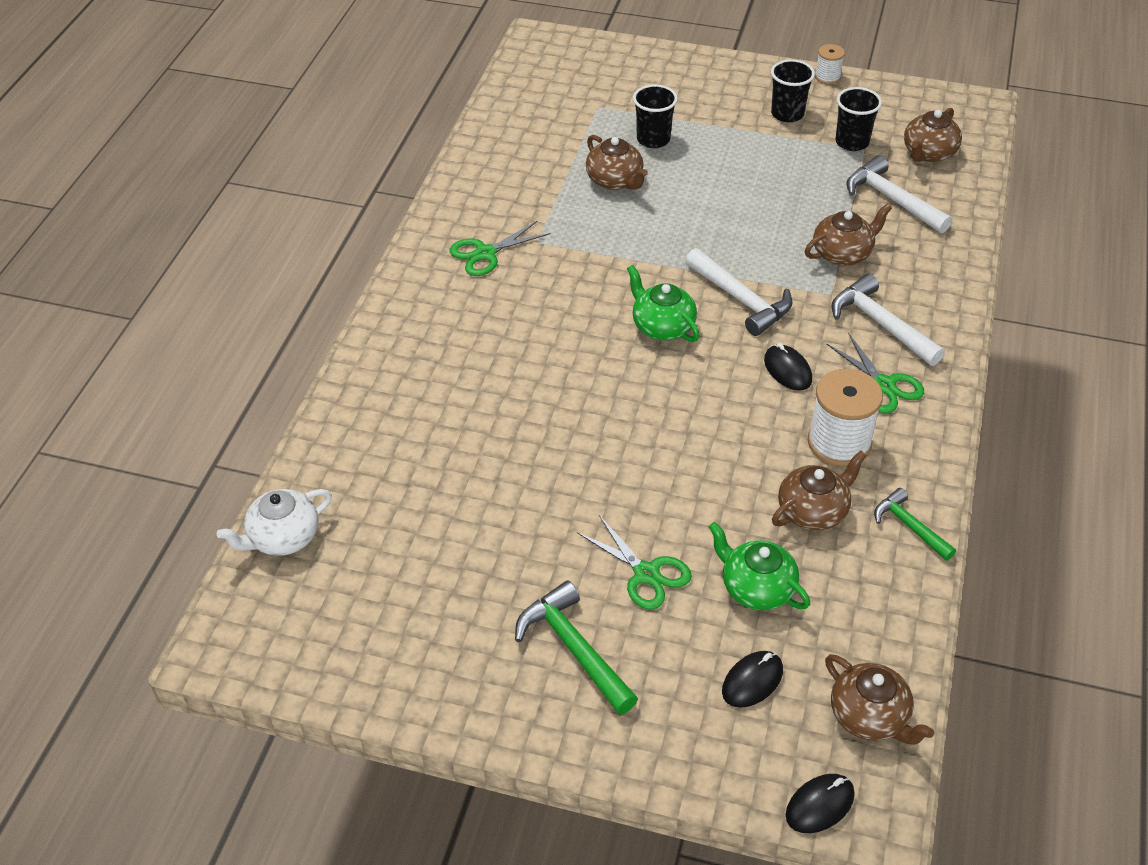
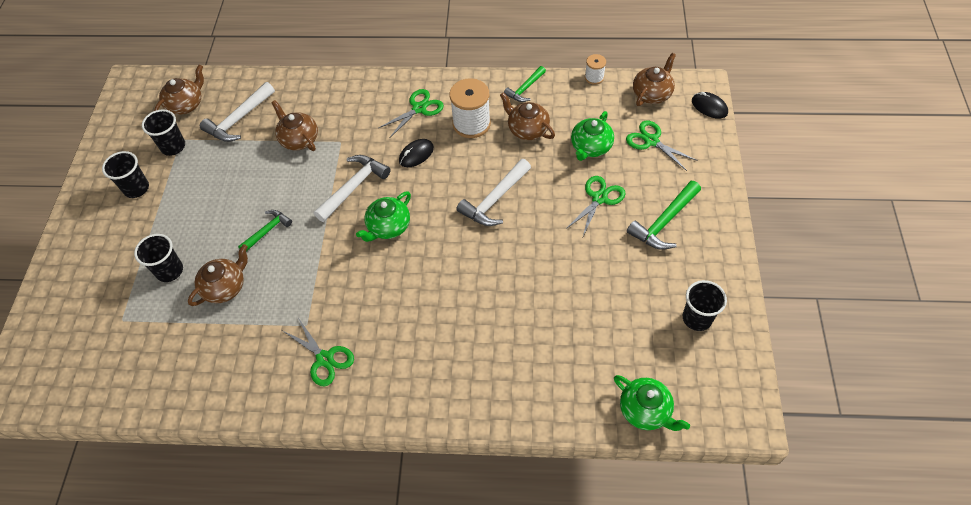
camera: 100 degrees left, 10 degrees up
(283, 537) = (645, 410): white teapot -> green teapot
(389, 639) = (697, 318): none -> black cup
(688, 217) = (267, 231): none -> green hammer
(752, 681) = (651, 141): black mouse -> green scissors
(827, 77) = (88, 169): white spool -> white spool (594, 77)
(881, 324) = (365, 114): white hammer -> white hammer (494, 200)
(928, 153) = (186, 104): brown teapot -> brown teapot turned 75 degrees counterclockwise

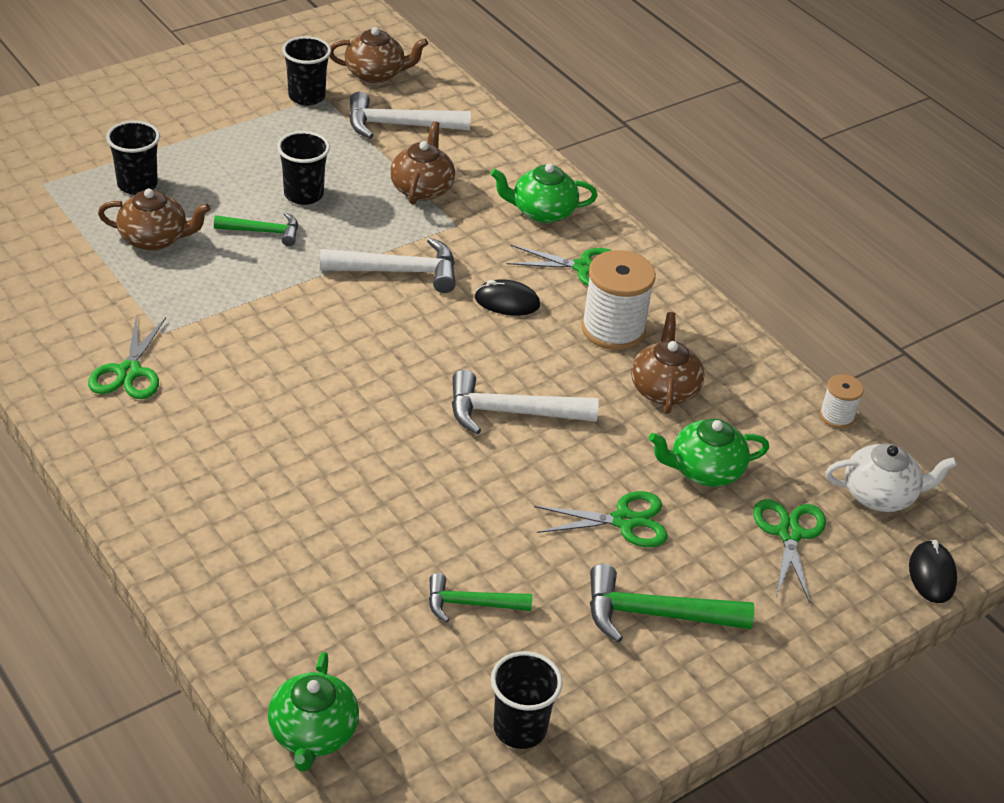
camera: 45 degrees right, 15 degrees down
(136, 188) = (222, 101): black cup -> black cup (303, 194)
(388, 227) = (369, 332): green teapot -> green teapot (542, 212)
(525, 89) = (733, 353): green hammer -> green hammer (471, 604)
(652, 94) = (880, 495): brown teapot -> white teapot

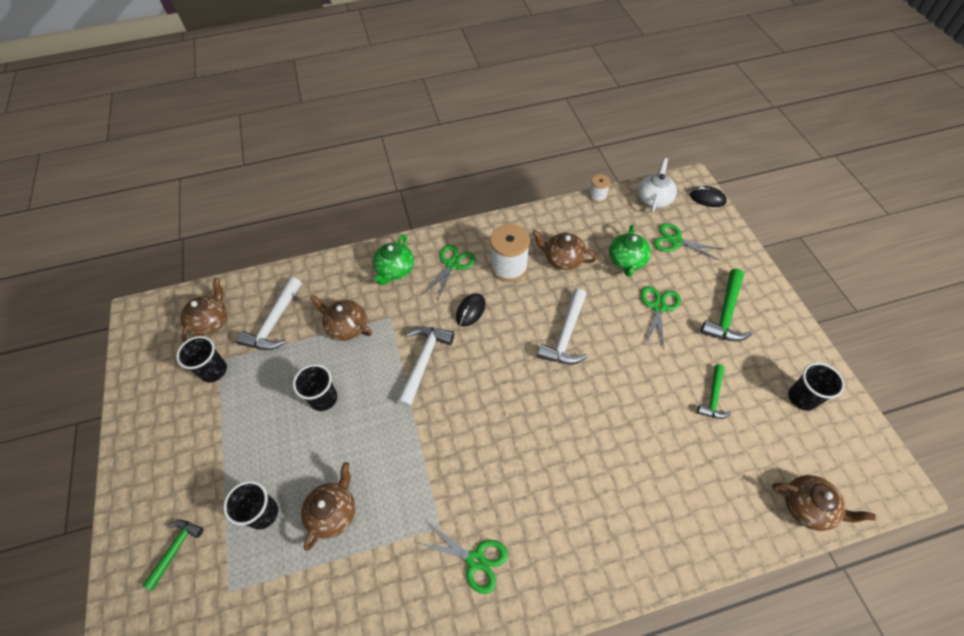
camera: 65 degrees left, 15 degrees up
(263, 232) = (354, 434): green hammer -> green hammer (176, 549)
(313, 734) = (808, 507): green teapot -> brown teapot

